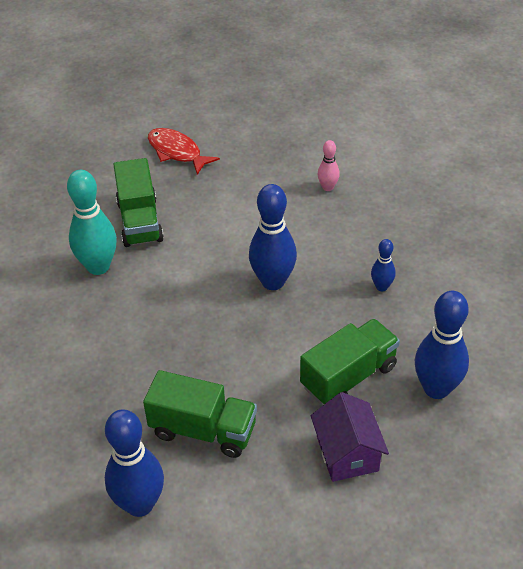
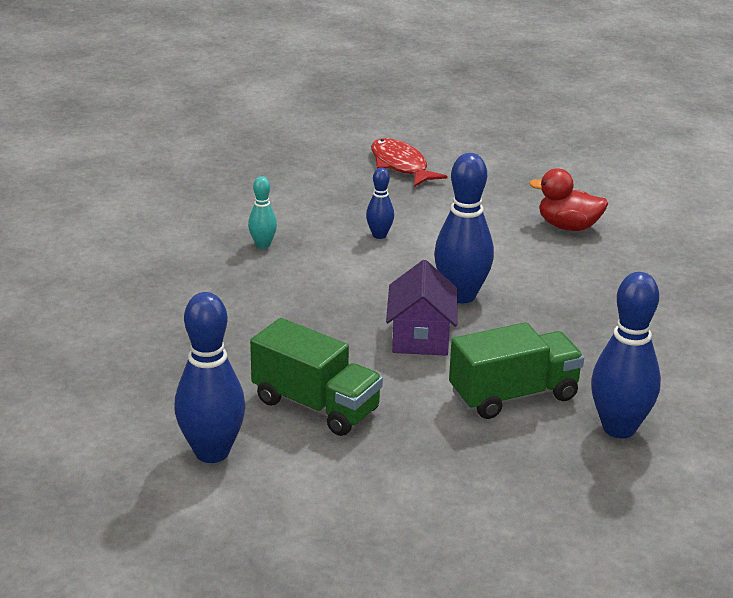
camera: 15 degrees right, 15 degrees down
(98, 266) = (263, 245): turquoise bowling pin -> turquoise bowling pin, size x0.51
(140, 221) = (329, 216): green truck -> none
(328, 187) = (568, 226): pink bowling pin -> red duck
(347, 453) = (479, 462): purple house -> purple house (420, 337)
(381, 287) = (593, 325): blue bowling pin -> blue bowling pin (379, 235)

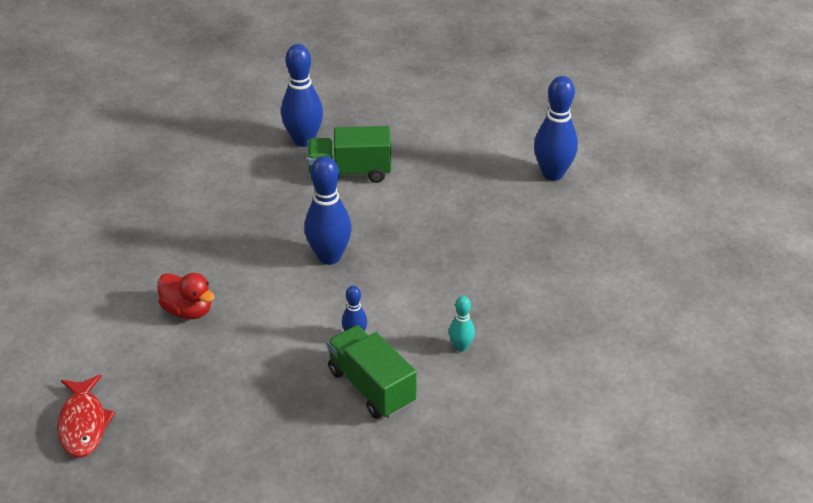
camera: 160 degrees left, 10 degrees up
(316, 406) = (478, 191): green truck -> green truck (371, 387)
(400, 165) = (277, 435): red fish -> red fish (83, 424)
(420, 337) = (382, 227): purple house -> none

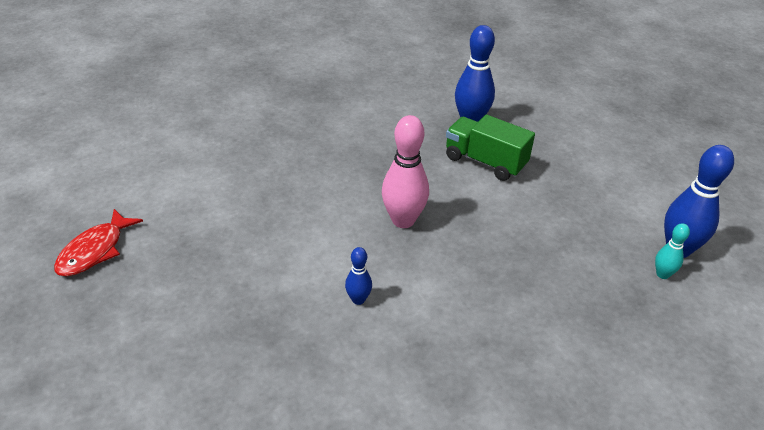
camera: 35 degrees right, 0 degrees up
(188, 310) = (255, 206): red duck -> none
(329, 257) = (403, 220): blue bowling pin -> pink bowling pin
(371, 387) = (327, 354): green truck -> none
(461, 347) = (443, 365): turquoise bowling pin -> turquoise bowling pin (662, 274)

